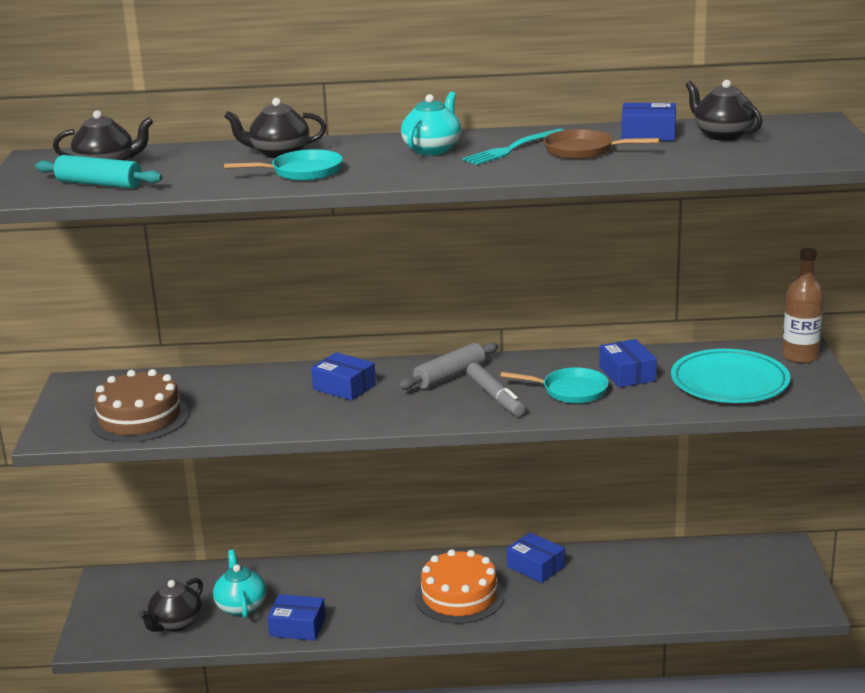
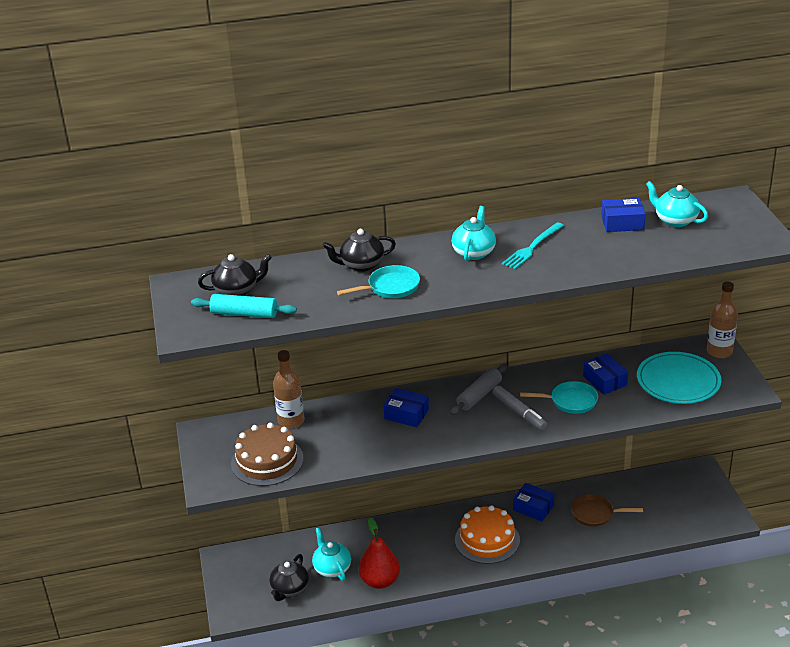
camera: 10 degrees left, 10 degrees up
(193, 382) = (291, 421): none -> brown bottle
(297, 627) = (380, 581): blue box -> red pear
(583, 150) = (584, 246): brown pan -> brown pan (595, 514)
(722, 135) = (675, 220): black teapot -> turquoise teapot

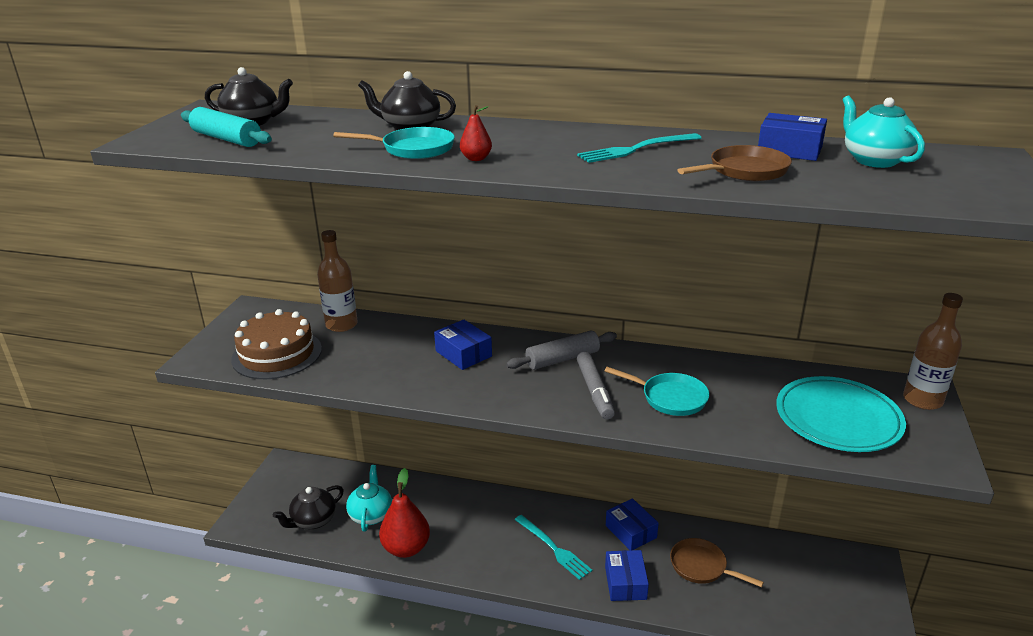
camera: 25 degrees right, 5 degrees down
(442, 285) = (476, 159): none -> red pear
(474, 252) = (555, 140): turquoise teapot -> none
(487, 540) = (553, 548): orange cake -> turquoise fork
(605, 381) = (733, 388): blue box -> blue box (625, 583)
(611, 251) = (744, 171): none -> brown pan

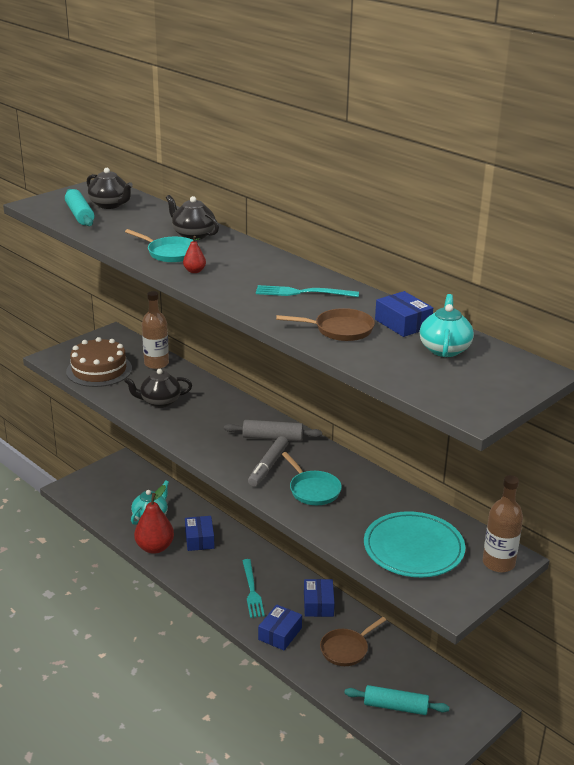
camera: 30 degrees right, 0 degrees up
(313, 521) = (111, 505): black teapot -> black teapot (159, 402)
(463, 353) = (212, 410): blue box -> blue box (199, 539)
(701, 566) = (346, 649): brown pan -> brown pan turned 105 degrees counterclockwise
(803, 604) = (395, 707): none -> turquoise rolling pin

